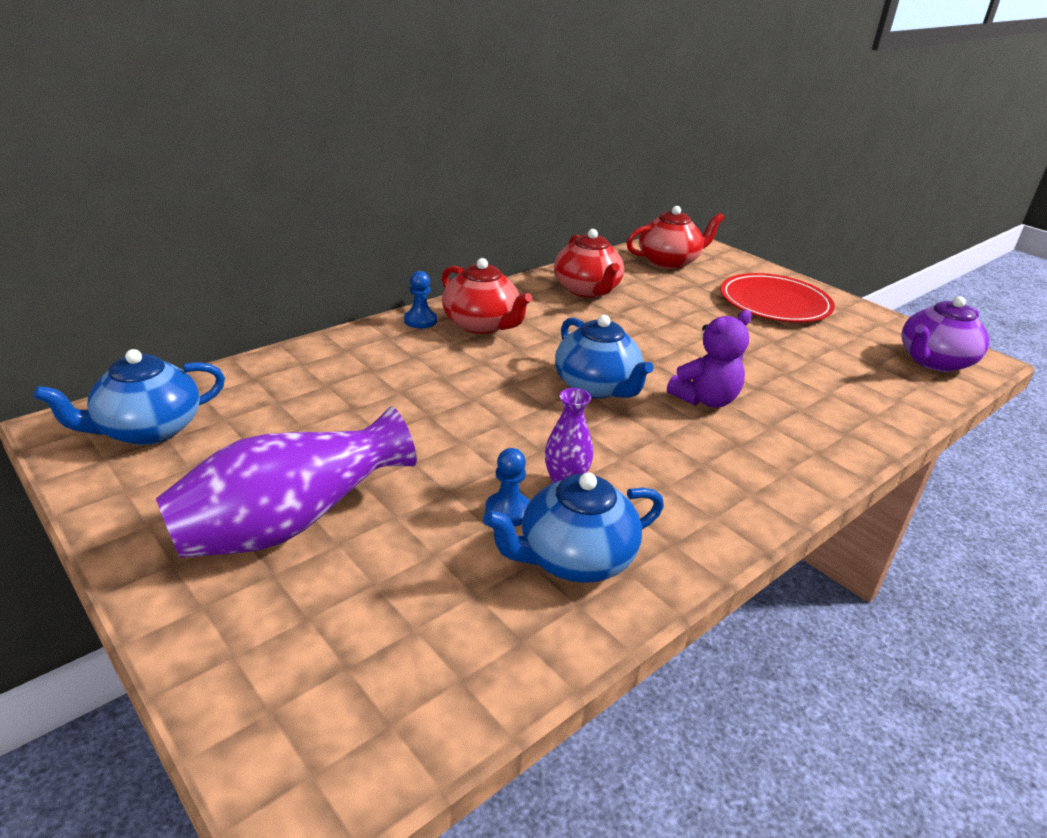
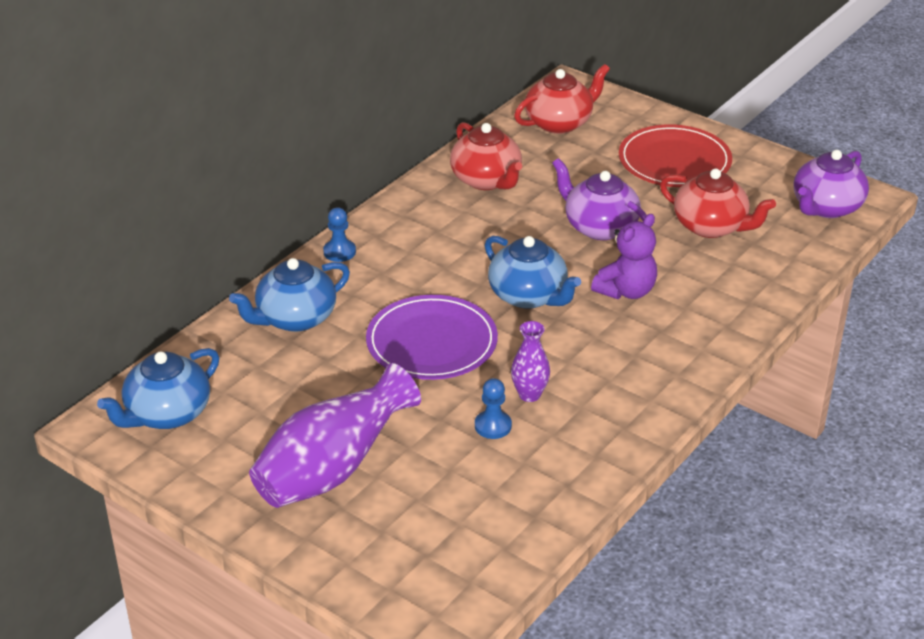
camera: 10 degrees left, 5 degrees up
(475, 411) = (431, 342): none -> purple plate
(482, 324) = (400, 245): red teapot -> red teapot (711, 226)
(574, 559) = (554, 453): blue teapot -> blue teapot (295, 318)
(688, 341) = (599, 227): none -> purple teapot

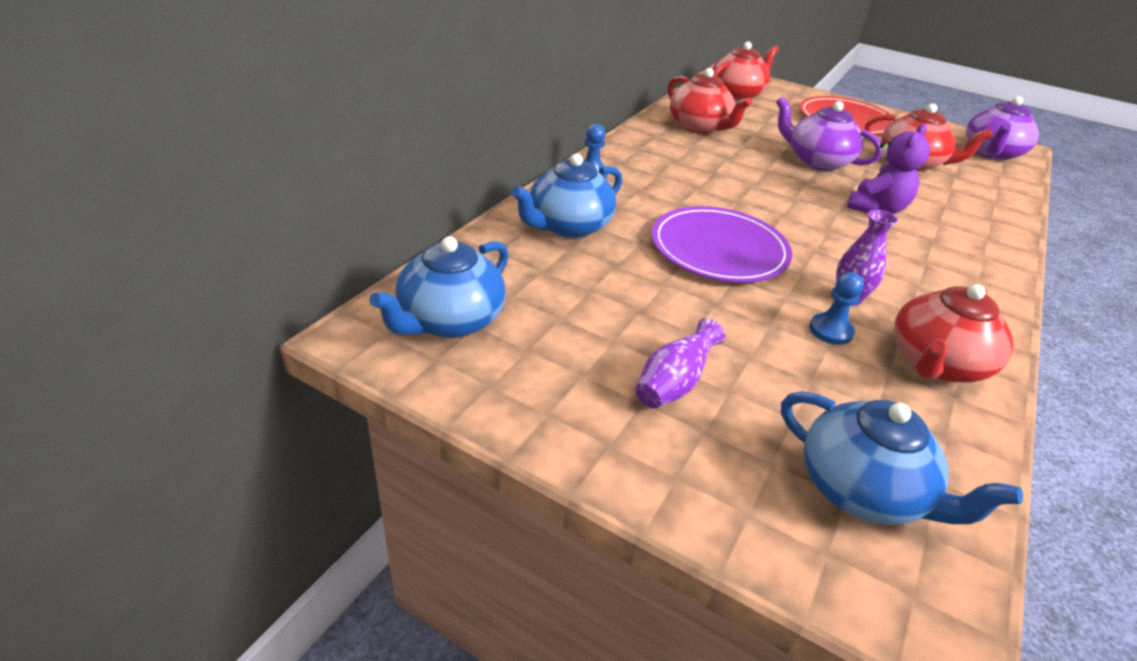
camera: 10 degrees left, 0 degrees up
(332, 470) = (673, 384): purple vase -> purple vase, size x0.49
(529, 296) = (790, 211): blue teapot -> blue teapot (862, 491)
(569, 457) = (935, 364): none -> red teapot

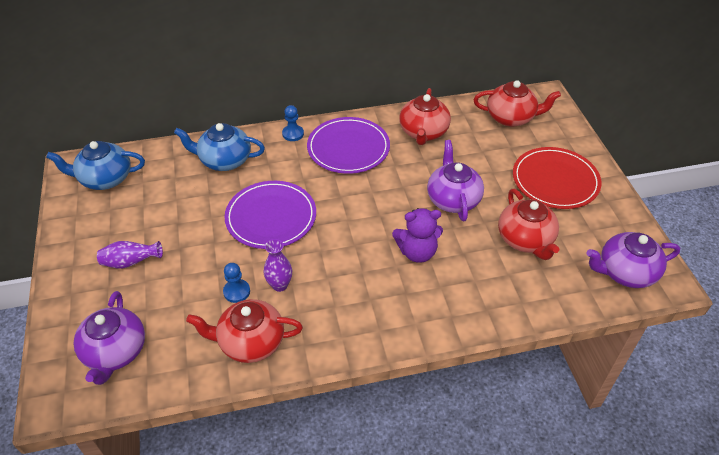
camera: 50 degrees right, 10 degrees up
(665, 162) = (348, 148): none -> purple plate
(862, 491) = (115, 352): blue teapot -> purple teapot

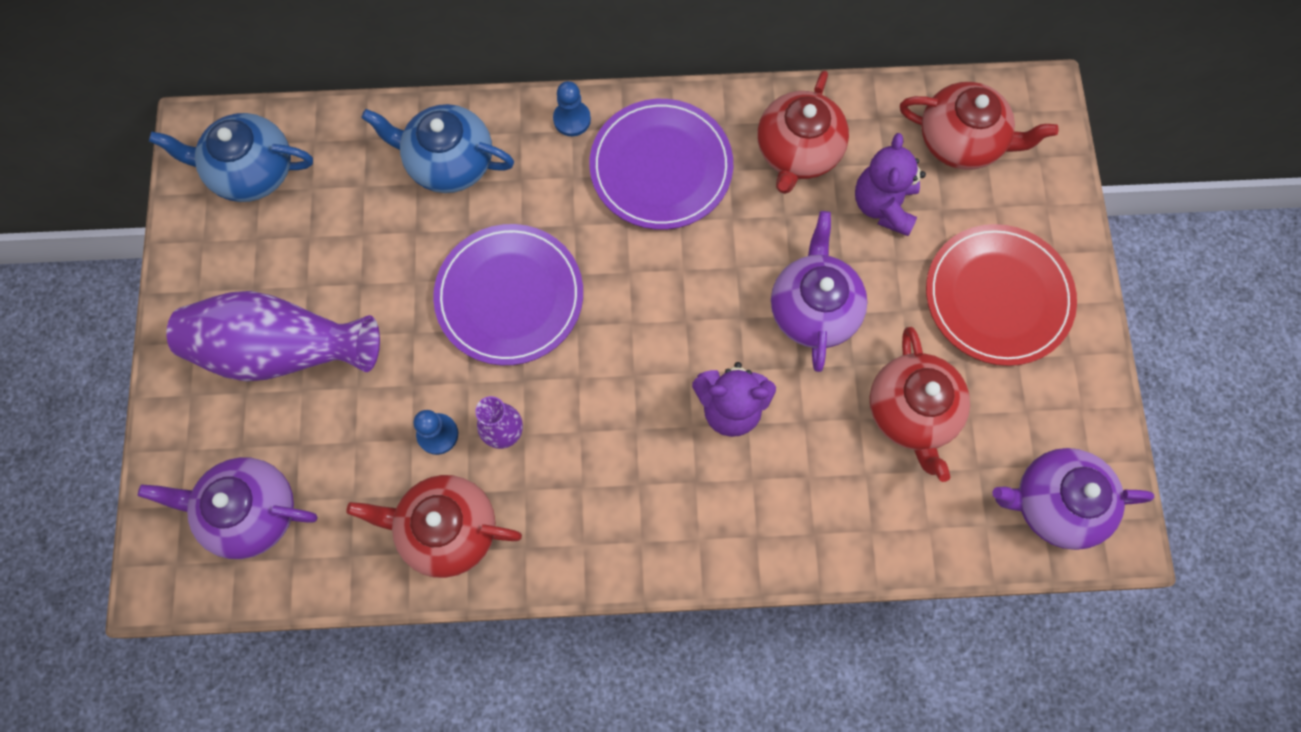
camera: 10 degrees right, 25 degrees up
(115, 352) = (250, 512): purple teapot -> purple teapot turned 90 degrees clockwise
(131, 262) = (282, 351): purple vase -> purple vase, size x2.03
(478, 149) = (883, 205): none -> purple teddy bear

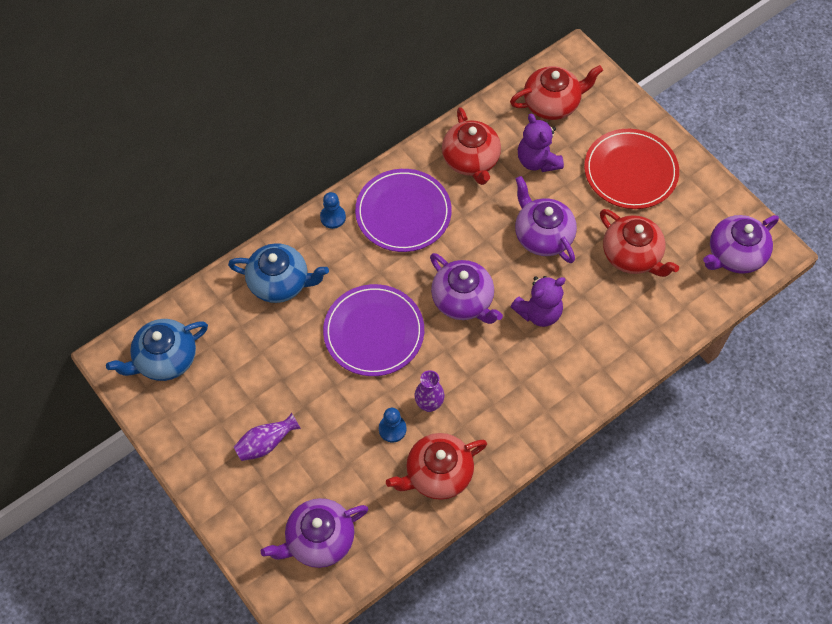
camera: 35 degrees left, 10 degrees down
(282, 351) = (266, 443): purple vase -> purple vase, size x0.49
(449, 162) = (280, 282): blue teapot -> blue teapot turned 150 degrees counterclockwise
(648, 328) = (463, 300): none -> purple teapot

